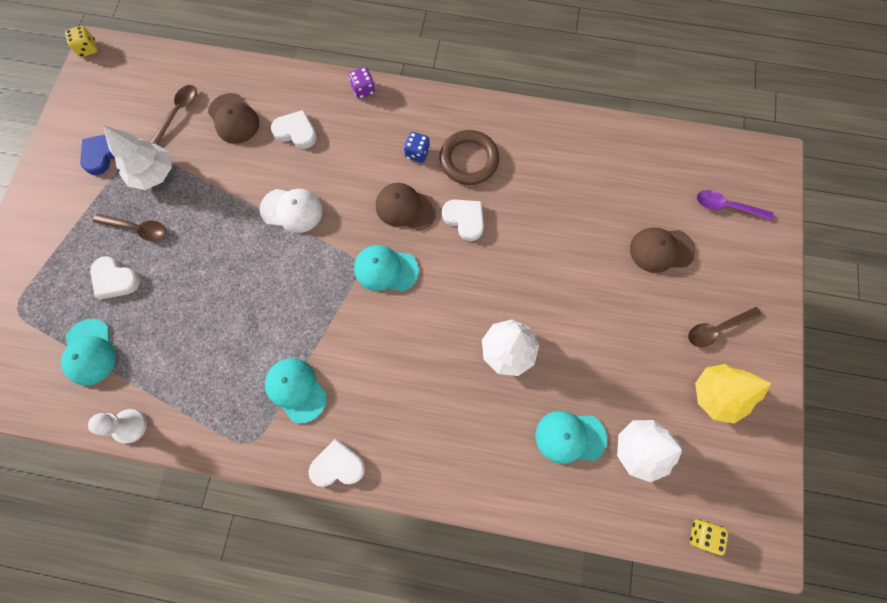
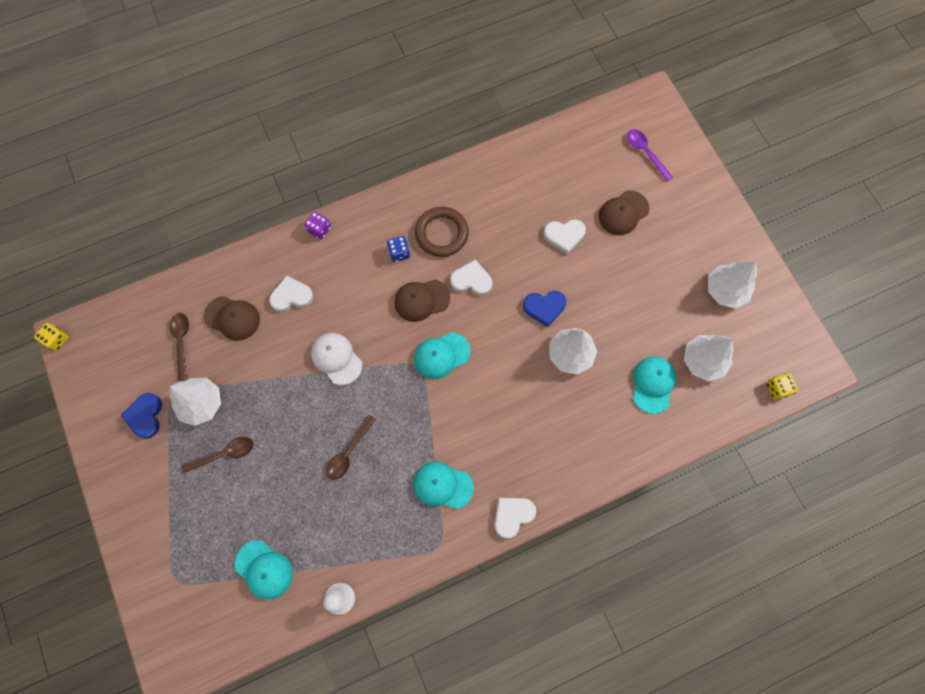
camera: 35 degrees left, 0 degrees up
(115, 279) = (238, 503): white heart -> white heart (564, 236)
(292, 210) = (336, 358): white cap -> white cap turned 105 degrees counterclockwise
(515, 289) = (544, 307): none -> blue heart
(570, 437) = (653, 384): turquoise cap -> turquoise cap turned 135 degrees clockwise
(716, 329) = (696, 245): brown spoon -> brown spoon (348, 452)
(716, 395) = (725, 290): yellow tree -> white tree
(726, 207) = (645, 153): purple spoon -> purple spoon turned 75 degrees clockwise

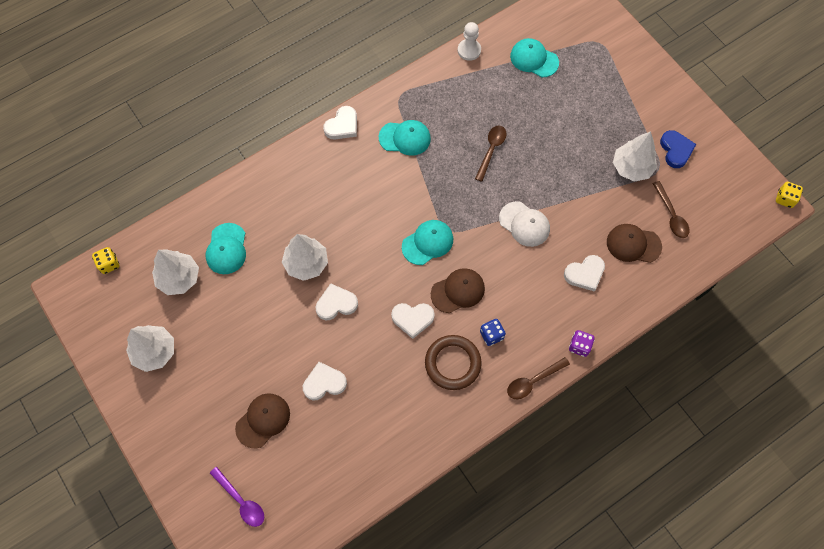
camera: 170 degrees right, 5 degrees down
(224, 454) = (596, 132): brown spoon -> brown spoon (533, 381)
(544, 307) = (336, 304): blue heart -> white heart

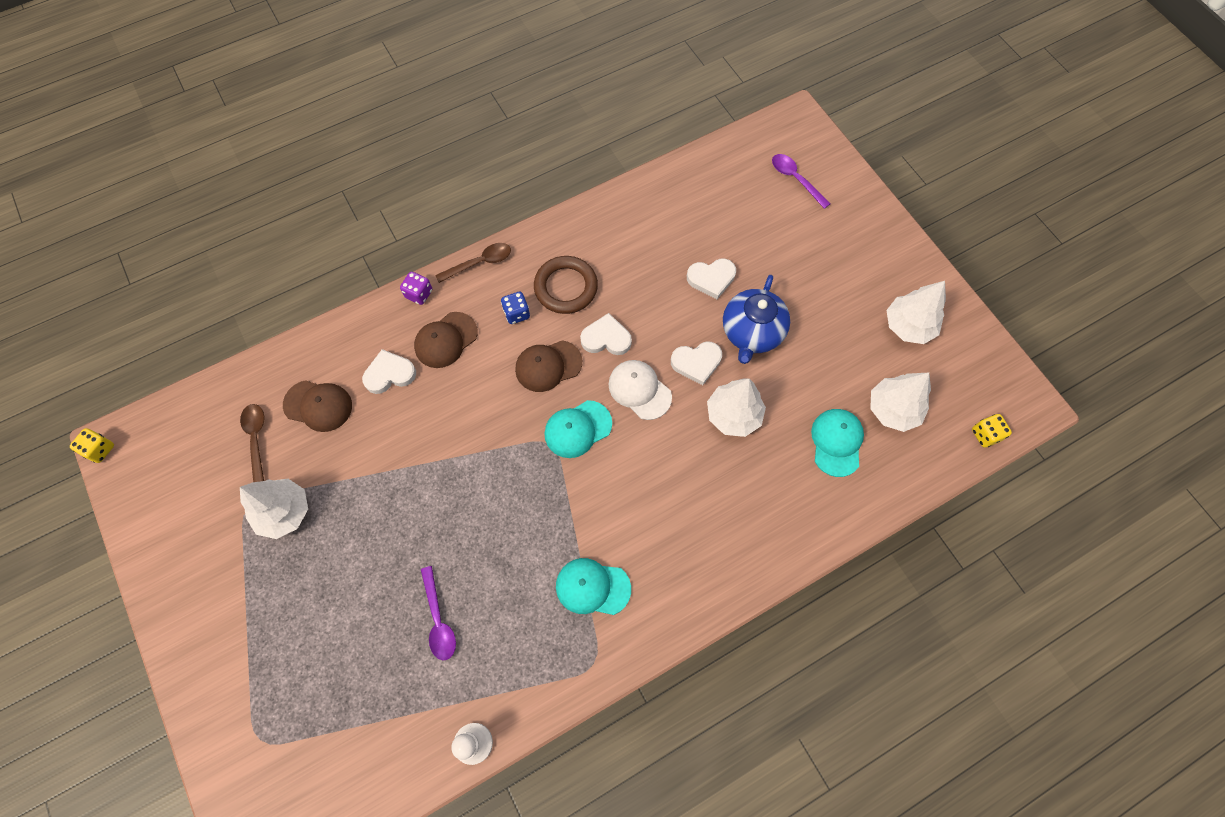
camera: 175 degrees left, 0 degrees up
(263, 420) = (778, 248): brown cap -> brown cap (446, 340)
(290, 334) = (751, 333): none -> blue teapot
(342, 125) = (683, 617): white heart -> none
(491, 150) = (472, 556): brown spoon -> none
(505, 111) = (438, 620): none -> purple spoon
(524, 224) = (449, 443): white cap -> white cap (639, 390)
(534, 59) = (373, 715): turquoise cap -> none
(676, 150) = (214, 533): blue heart -> none

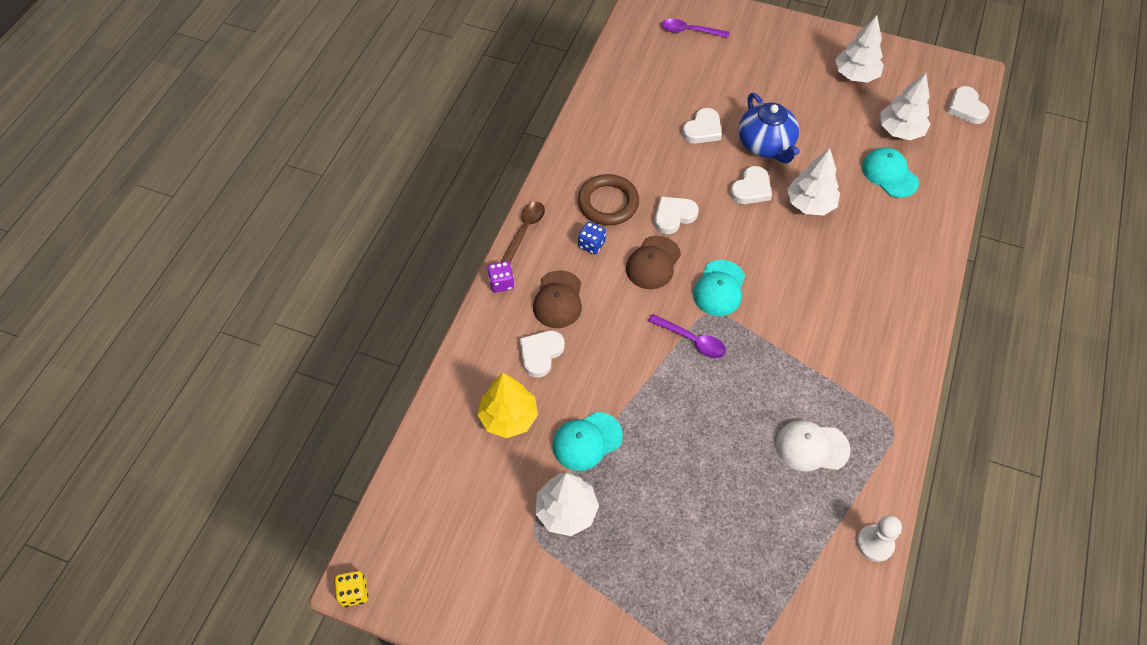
camera: 40 degrees left, 10 degrees down
(256, 440) = (485, 479): brown spoon -> none
(318, 405) = (508, 417): brown cap -> yellow tree
(438, 620) = (763, 486): purple spoon -> purple spoon (692, 340)
(592, 587) = (840, 380): turquoise cap -> turquoise cap (587, 441)
(639, 390) = (733, 233): white cap -> white cap (811, 447)
(985, 435) = (966, 108): yellow dice -> white heart

